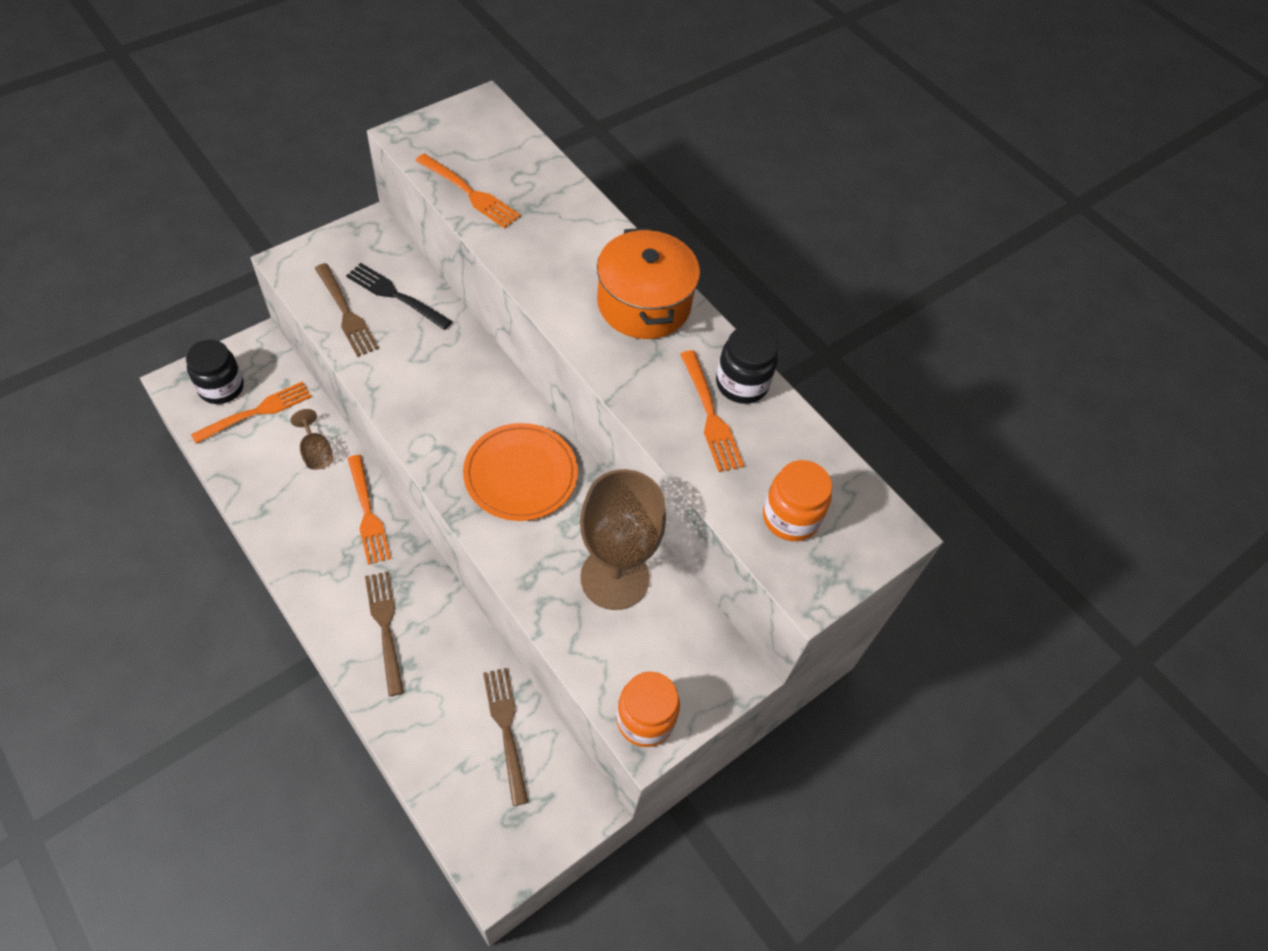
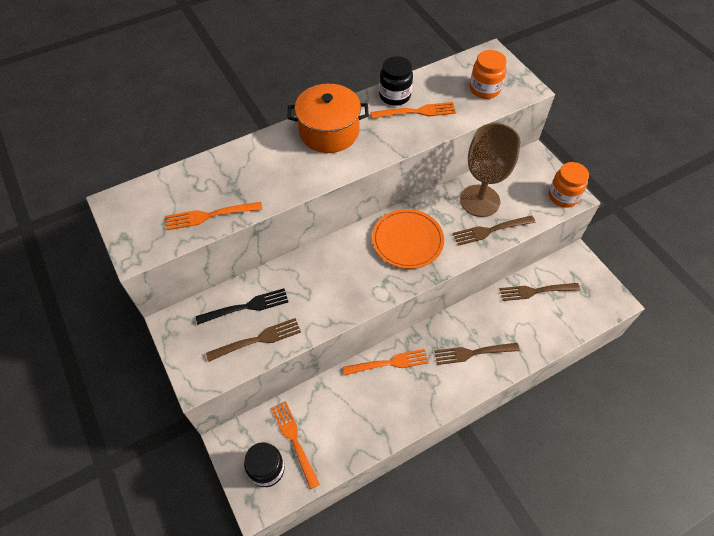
camera: 75 degrees left, 0 degrees up
(316, 452) = (336, 397): brown goblet -> none
(395, 295) = (246, 307): black fork -> black fork turned 150 degrees counterclockwise
(470, 193) = (209, 215): orange fork -> orange fork turned 150 degrees counterclockwise
(553, 594) = (490, 230): none -> brown fork

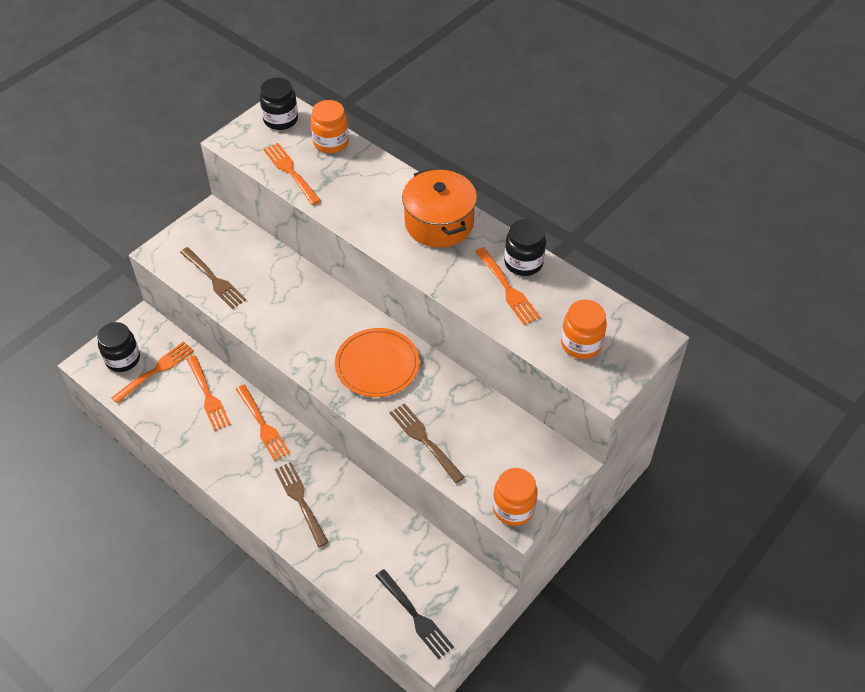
camera: 70 degrees right, 5 degrees down
(133, 207) = (280, 119): none -> black jar
(190, 177) = (331, 142): none -> orange jar
(246, 307) = (246, 259): black fork -> black fork (415, 616)
(341, 400) = (208, 395): none -> orange fork
(480, 201) = (465, 420): brown goblet -> none
(536, 291) = (410, 551): brown fork -> none

